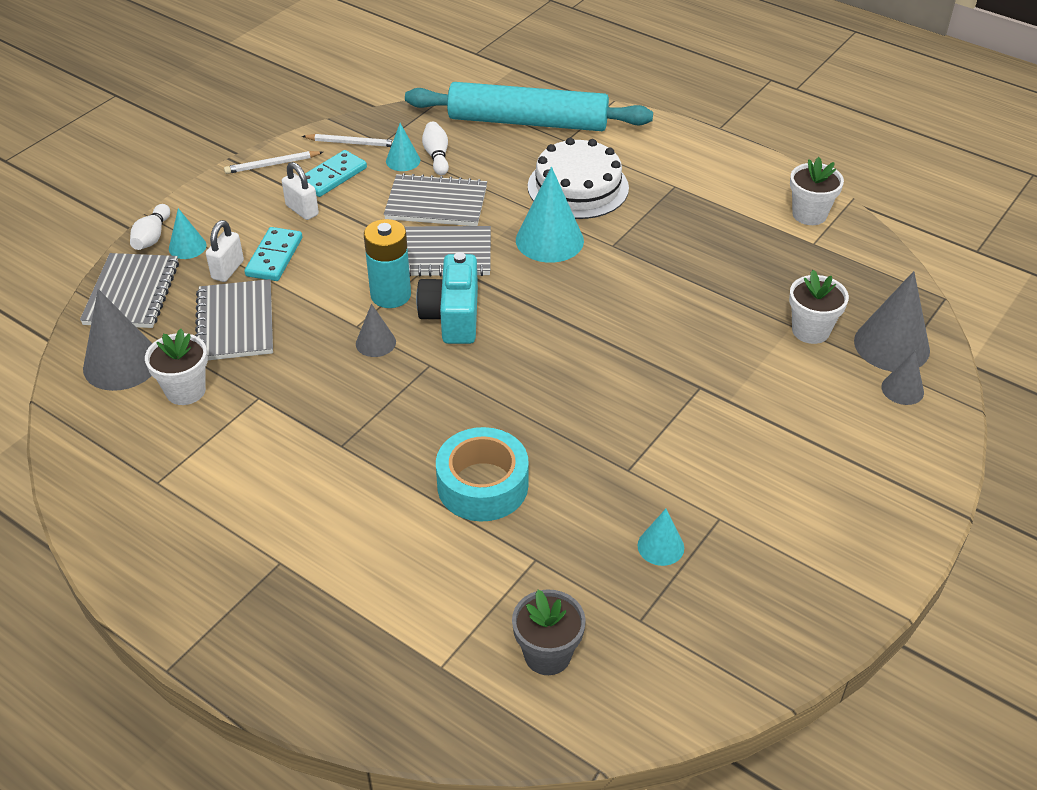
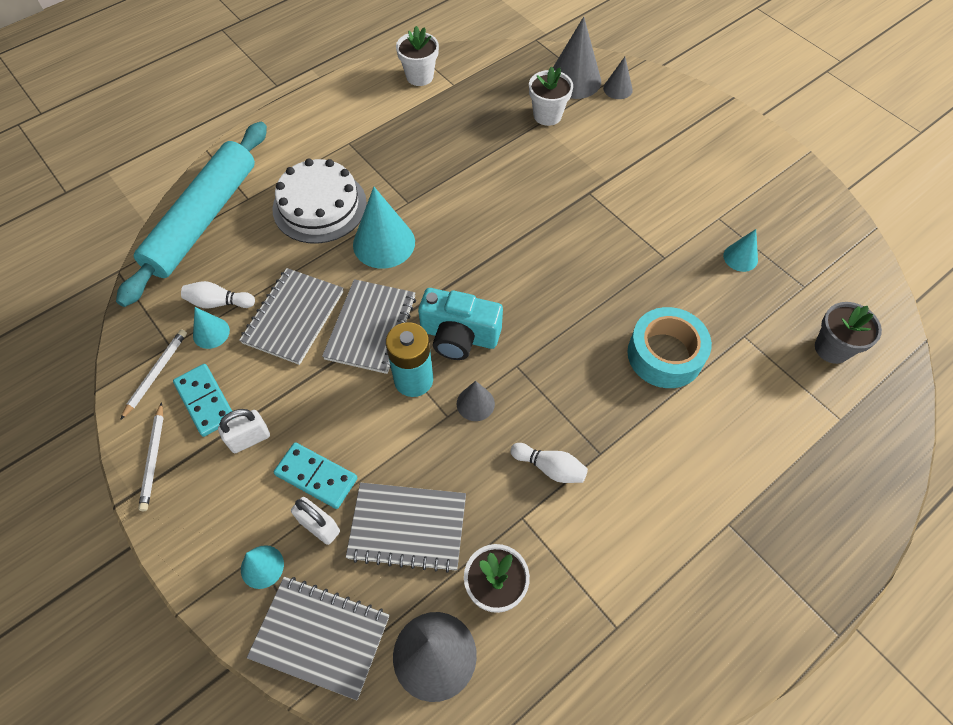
camera: 75 degrees left, 15 degrees up
(152, 237) = (227, 606): white bowling pin -> white bowling pin (550, 467)

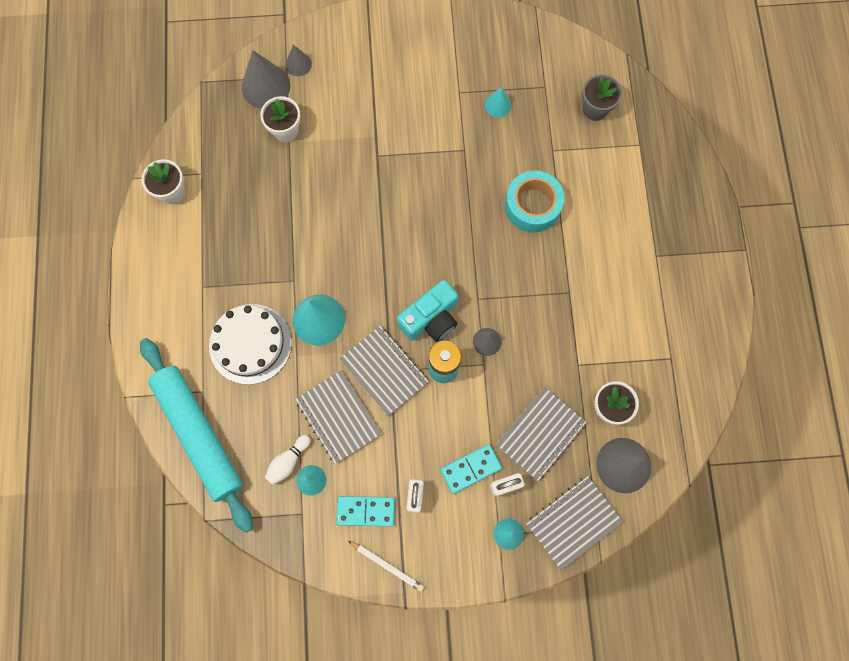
camera: 55 degrees left, 15 degrees up
(156, 373) = (319, 533): white pencil -> none
(550, 467) = (558, 327): white bowling pin -> none

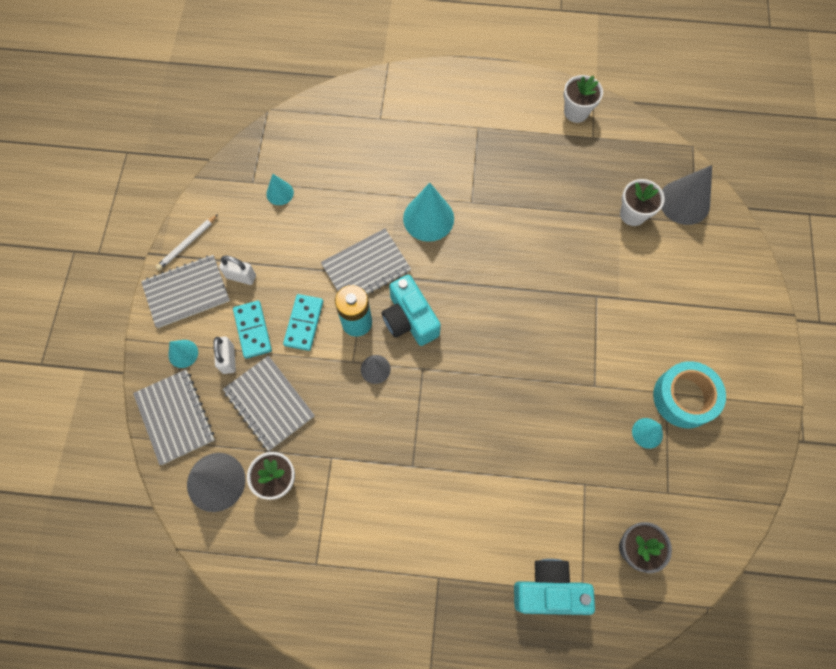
camera: 100 degrees right, 5 degrees down
(199, 434) = (342, 112): turquoise rolling pin -> none
(250, 344) = (416, 159): white cake -> none
(288, 461) = (301, 177): white bowling pin -> none
(298, 64) = (709, 235): grey cone -> none
(338, 417) = (331, 223): grey notebook -> grey notebook (187, 292)
(366, 511) = (240, 233): turquoise domino -> turquoise domino (304, 323)
(532, 206) = (519, 447): turquoise tape -> turquoise tape (684, 397)
(643, 169) = (549, 589): none -> turquoise camera

